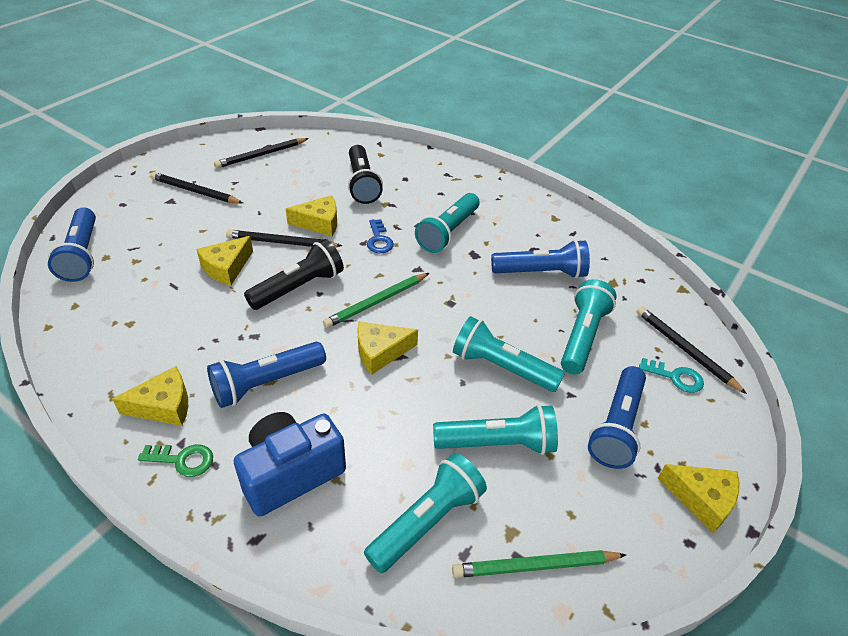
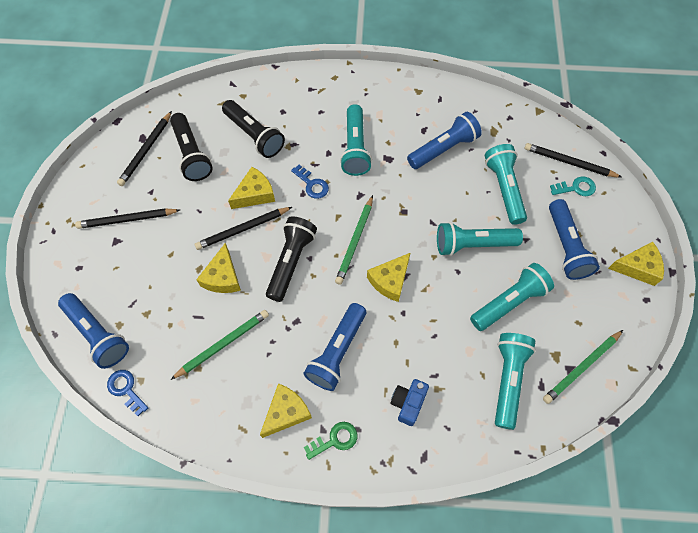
camera: 30 degrees left, 20 degrees up
(55, 305) = (126, 389): none -> blue key
(170, 317) = (223, 344): none -> green pencil
(291, 473) = (408, 403): blue camera -> blue camera, size x0.57
(295, 173) = (192, 154): none -> black flashlight

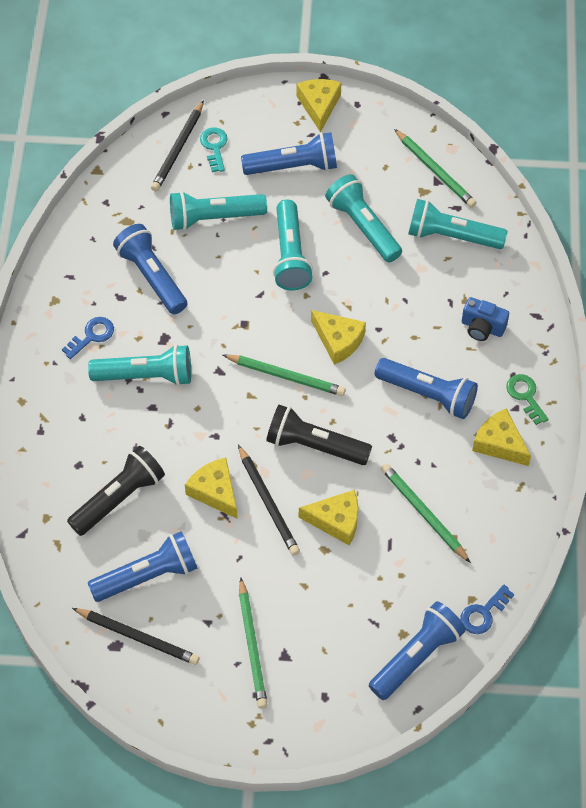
camera: 90 degrees left, 5 degrees down
(127, 219) = (252, 646): black pencil -> green pencil
(192, 154) = (147, 576): black flashlight -> blue flashlight
(312, 184) = (201, 425): blue key -> blue key (92, 336)

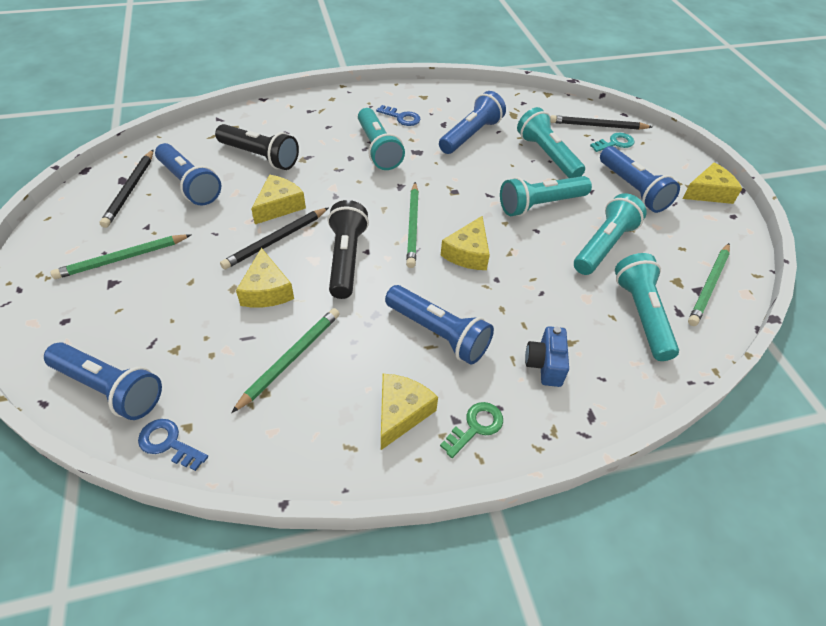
camera: 70 degrees right, 10 degrees down
(427, 394) = (438, 333): blue flashlight -> blue flashlight turned 60 degrees counterclockwise

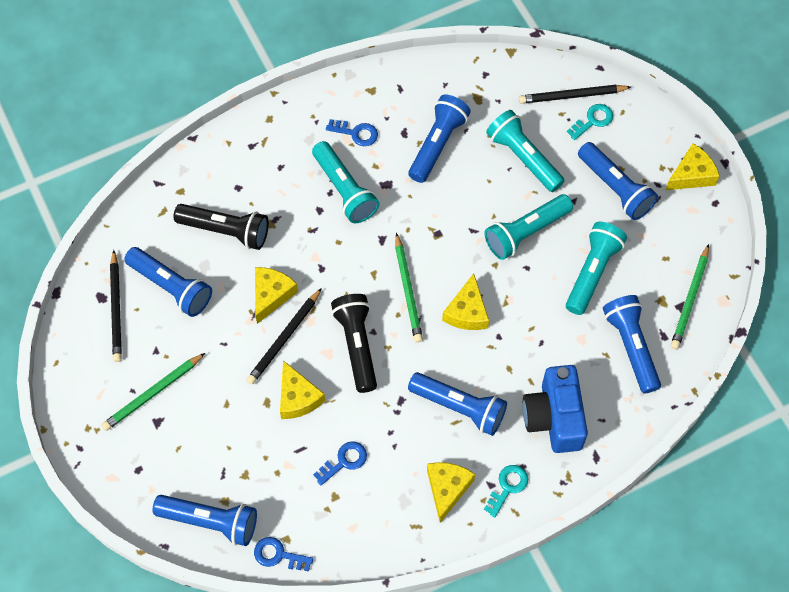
camera: 10 degrees left, 15 degrees up
(290, 359) = (344, 461): green pencil -> blue key
(475, 427) = (507, 487): green key -> turquoise key
(545, 365) = (554, 418): blue camera -> blue camera, size x1.76
(641, 315) = (631, 347): turquoise flashlight -> blue flashlight

